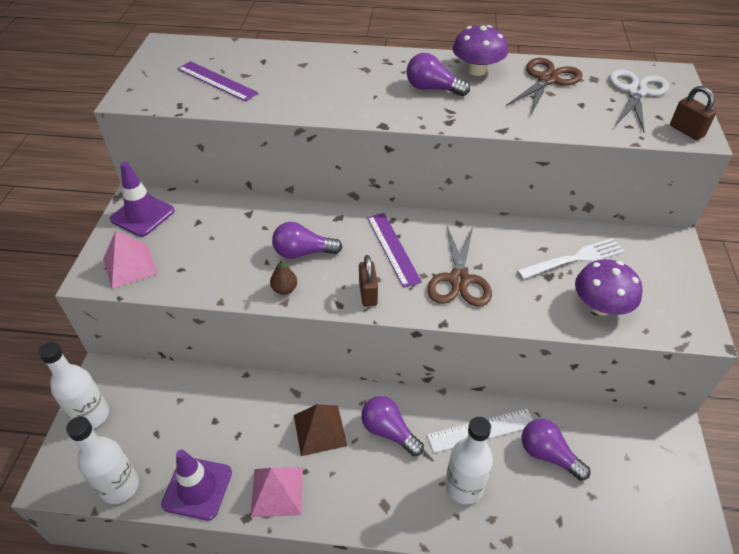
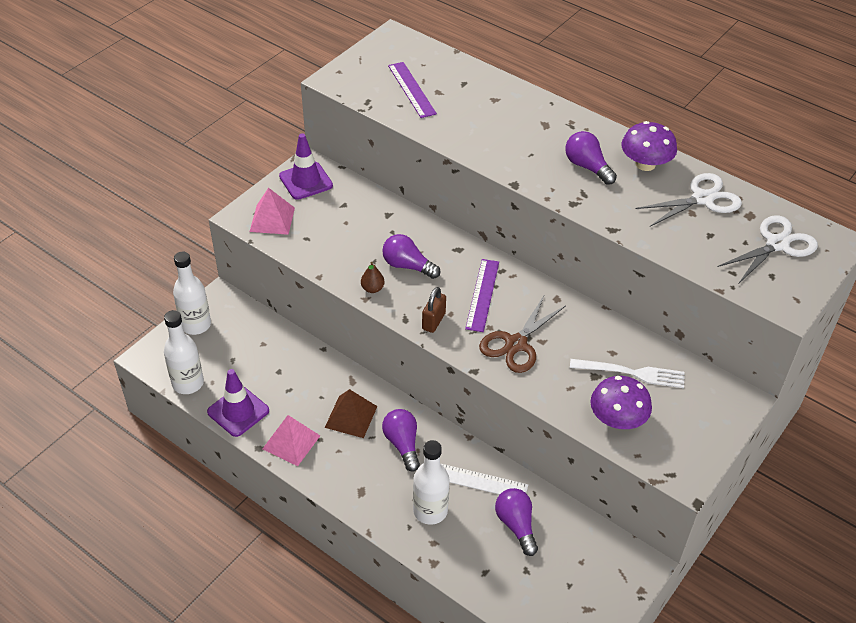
camera: 30 degrees right, 0 degrees up
(547, 80) = (703, 199): brown scissors -> white scissors
(686, 131) = (782, 299): brown padlock -> none

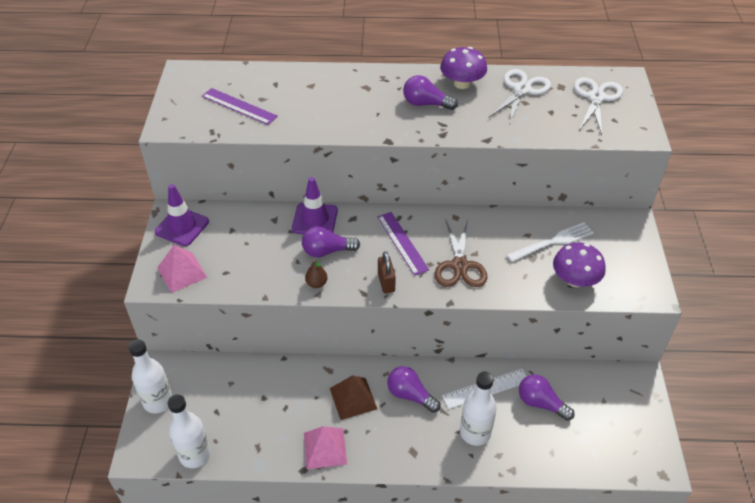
camera: 35 degrees left, 0 degrees up
(238, 411) = (259, 451): purple traffic cone -> purple traffic cone (315, 219)

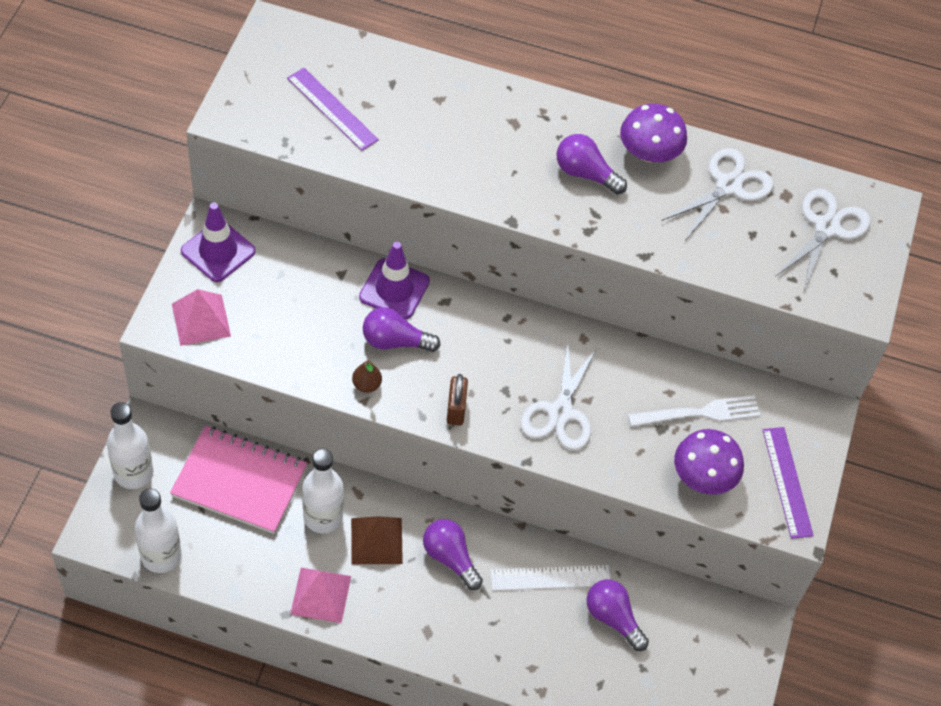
camera: 10 degrees right, 10 degrees up
(239, 386) = (239, 482): none -> pink notebook
(402, 243) = (497, 357): purple ruler -> purple ruler (787, 482)
(459, 266) = (560, 412): brown scissors -> white scissors
(475, 433) = (513, 631): white bottle -> white bottle (323, 517)

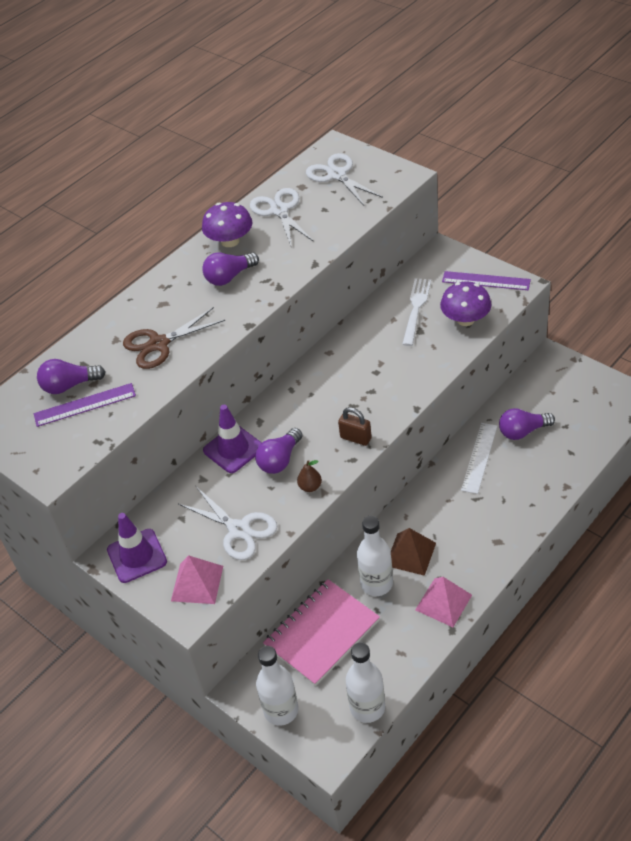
camera: 55 degrees left, 10 degrees down
(448, 143) = (159, 344): none -> brown scissors
(450, 558) = (442, 512): purple light bulb -> purple light bulb (69, 385)
(560, 412) = (384, 380): white scissors -> white scissors (239, 530)

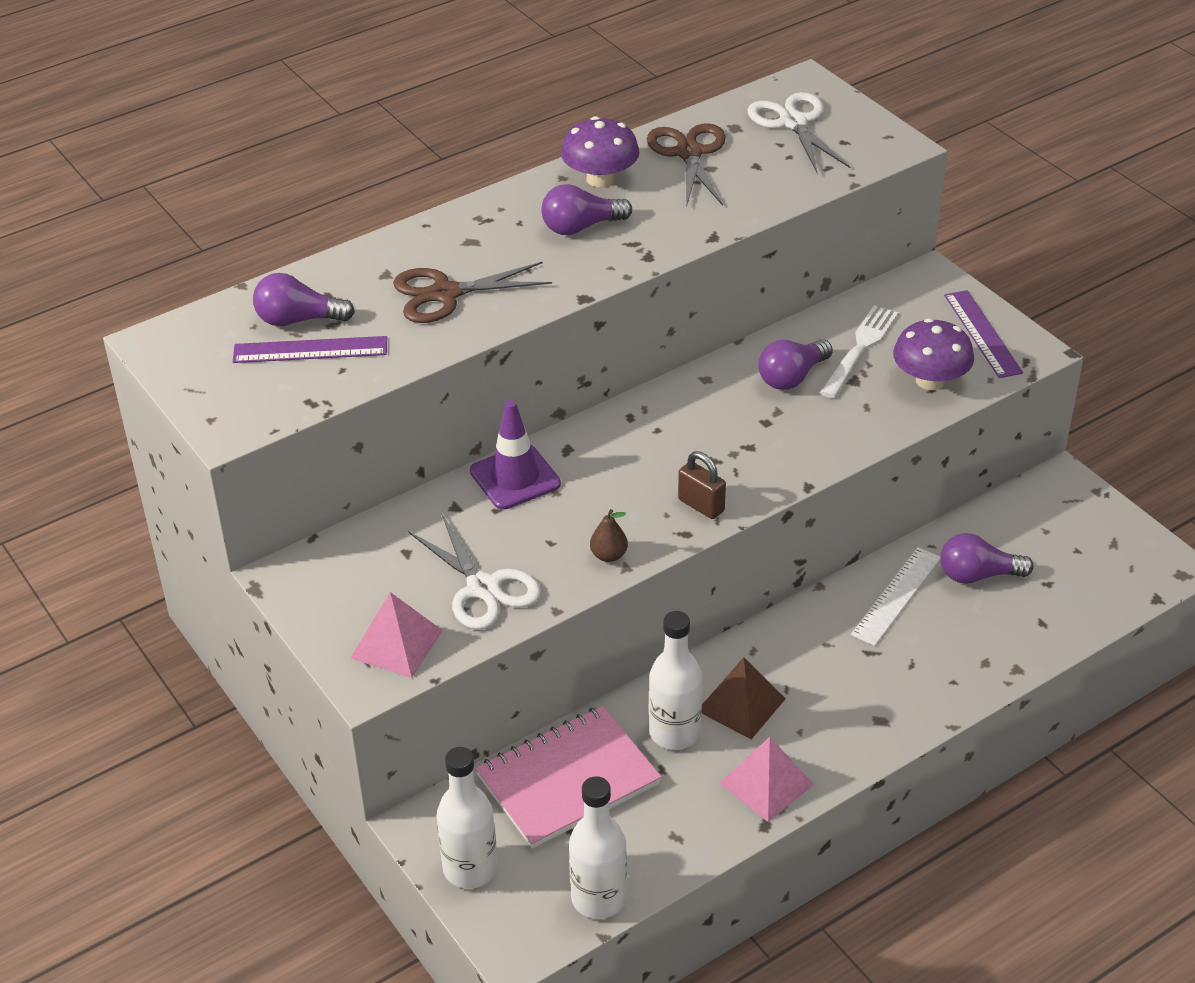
camera: 10 degrees right, 5 degrees down
(137, 556) = (324, 586): purple traffic cone -> none
(279, 210) = (689, 153): white scissors -> brown scissors
(280, 460) = (578, 508): purple light bulb -> purple light bulb (792, 377)
(486, 281) = (982, 333): purple ruler -> purple ruler turned 45 degrees clockwise

